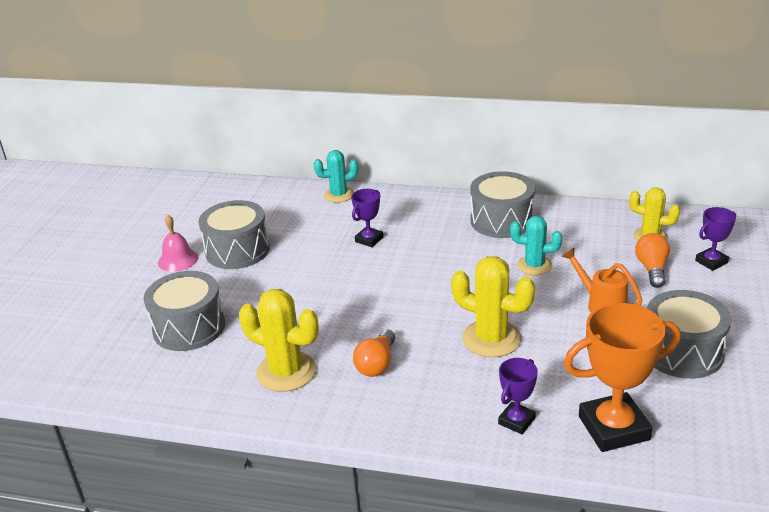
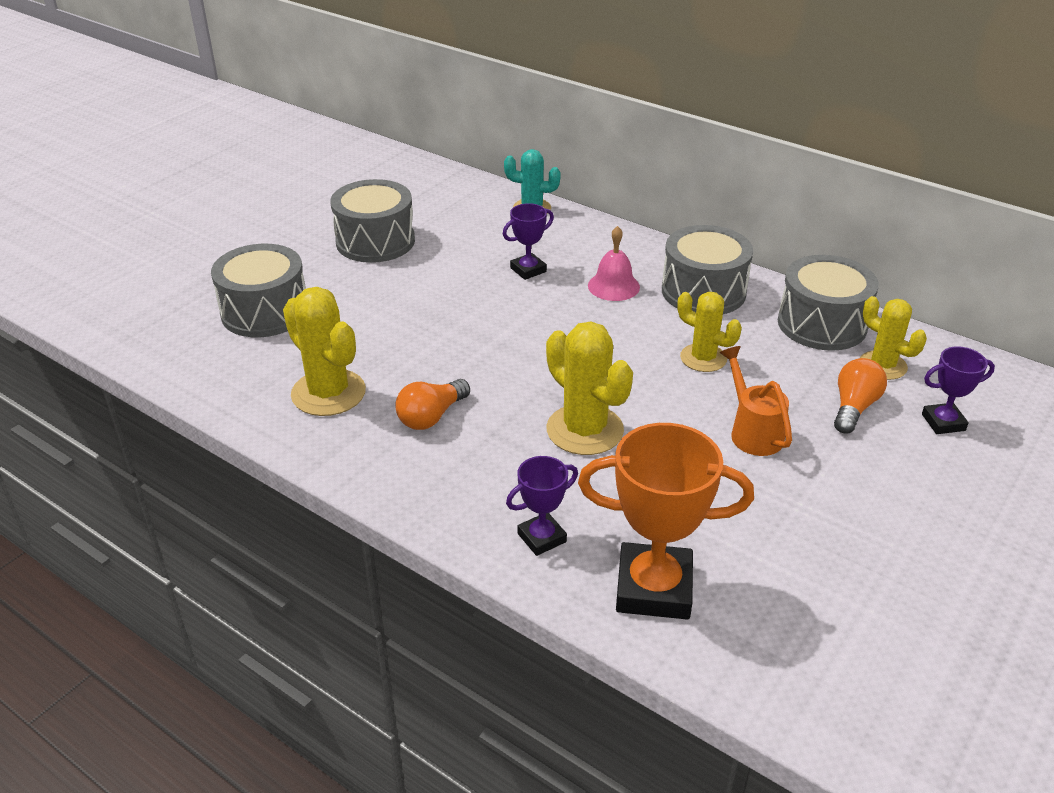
camera: 20 degrees right, 5 degrees up
(178, 260) = (307, 234): pink bell -> pink bell (613, 286)
(534, 266) = (703, 358): turquoise cactus -> yellow cactus
(682, 352) = (815, 525): grey drum -> grey drum (822, 324)

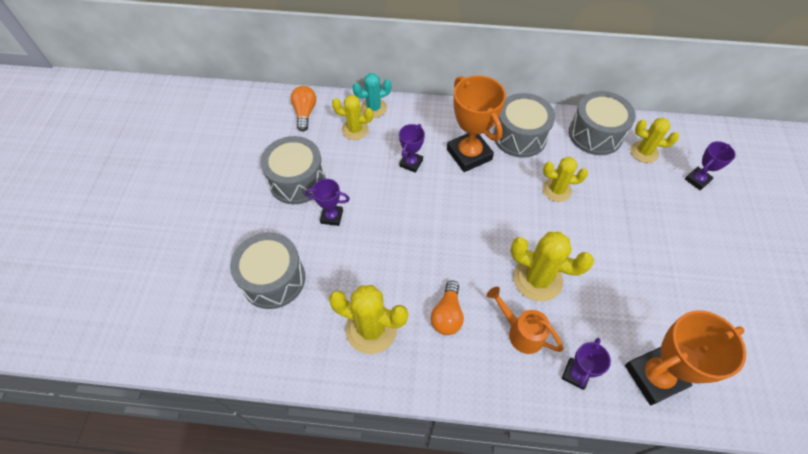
camera: 30 degrees left, 20 degrees up
(383, 284) = (331, 216): none -> purple trophy
(489, 220) = (355, 130): none -> yellow cactus
(613, 286) = (469, 154): pink bell -> orange trophy
(752, 432) = (619, 234): orange watering can -> orange watering can (521, 332)
(853, 407) = (652, 190): orange light bulb -> orange light bulb (305, 113)

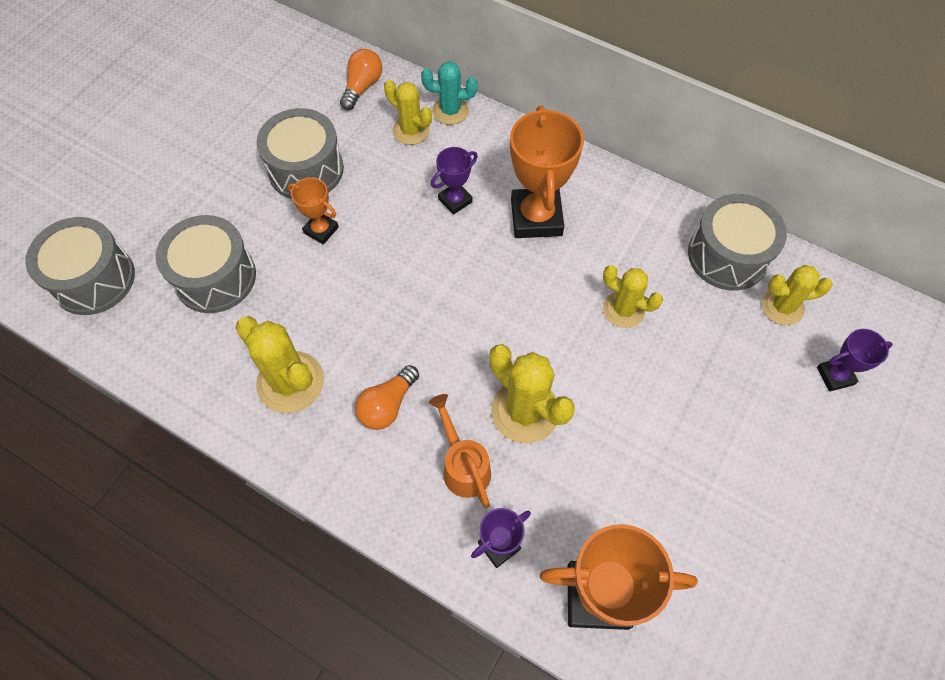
camera: 25 degrees right, 5 degrees up
(331, 216) = (321, 230): purple trophy -> orange trophy
(519, 136) = (619, 219): grey drum -> grey drum (93, 279)
(644, 152) = (782, 307): yellow cactus -> yellow cactus turned 45 degrees counterclockwise

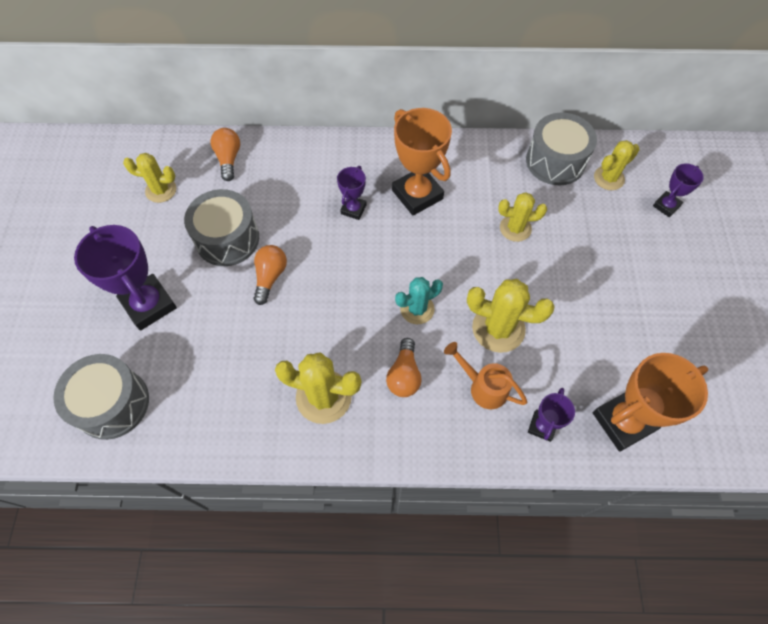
camera: 30 degrees left, 0 degrees up
(188, 199) = (149, 305): none -> purple trophy
(215, 277) = (212, 351): grey drum -> none
(321, 230) = (270, 277): orange trophy -> orange light bulb
(411, 131) = (287, 175): yellow cactus -> yellow cactus (161, 190)
(450, 111) = (306, 148): turquoise cactus -> turquoise cactus (417, 309)

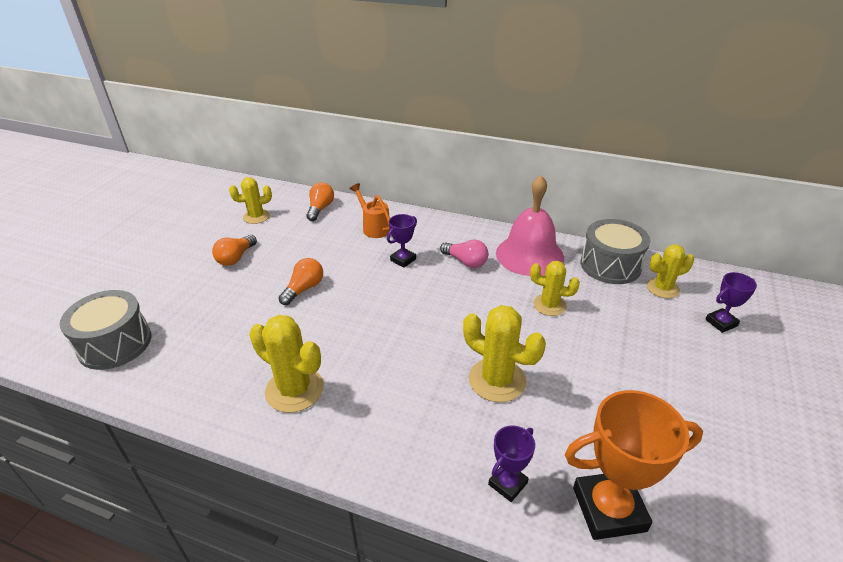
camera: 20 degrees right, 25 degrees down
(149, 305) = (195, 284): purple trophy -> none
(161, 190) = (256, 216): yellow cactus -> yellow cactus turned 45 degrees counterclockwise
(227, 239) = (286, 256): grey drum -> none
(404, 375) = (381, 393): orange light bulb -> orange light bulb (236, 258)
(417, 194) = (466, 262): orange trophy -> pink light bulb
(417, 309) = (422, 344): turquoise cactus -> none
(476, 168) = (529, 255): none -> pink bell
(483, 387) = (458, 427): orange watering can -> orange watering can (374, 227)

